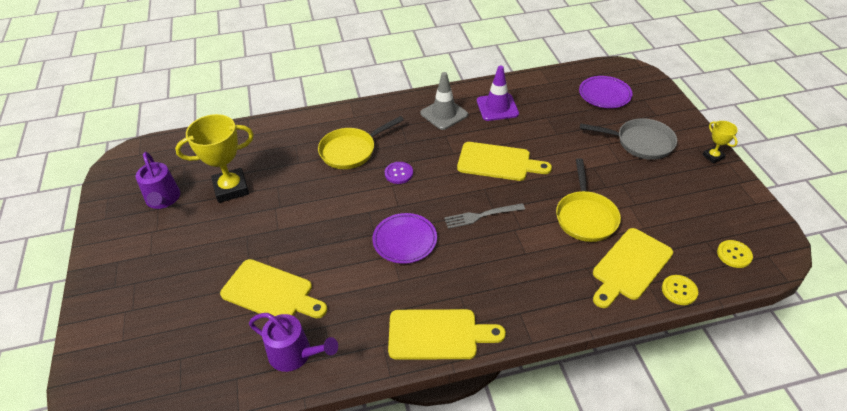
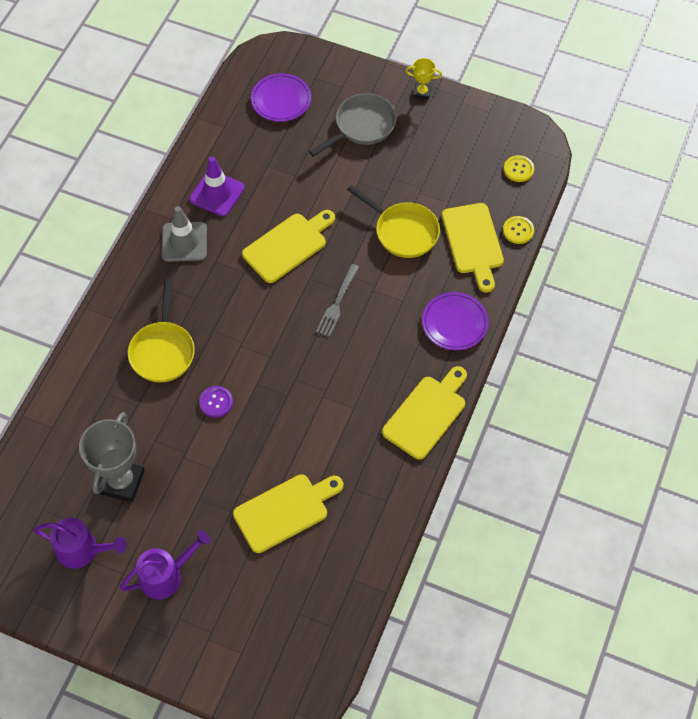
camera: 55 degrees left, 15 degrees up
(231, 188) = (121, 482): yellow trophy -> grey trophy
(295, 354) = (364, 525): purple watering can -> purple watering can (166, 575)
(398, 173) = (230, 331): purple button -> purple button (216, 402)
(405, 240) = (314, 377): purple plate -> purple plate (454, 323)

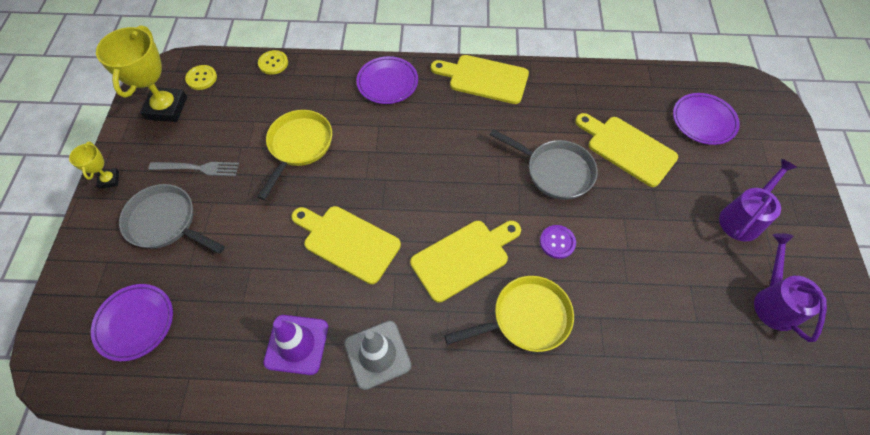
camera: 110 degrees left, 0 degrees up
(121, 482) = (687, 296): grey trophy -> none
(166, 575) = (743, 218): purple watering can -> purple watering can turned 90 degrees clockwise
(287, 432) = (555, 171): none -> grey pan
(287, 607) = (703, 121): none -> purple plate
(337, 303) = (402, 175): grey fork -> grey fork (199, 168)
(473, 242) = (296, 91): yellow cutting board -> yellow cutting board (463, 257)
(489, 139) = (166, 108): none -> yellow trophy

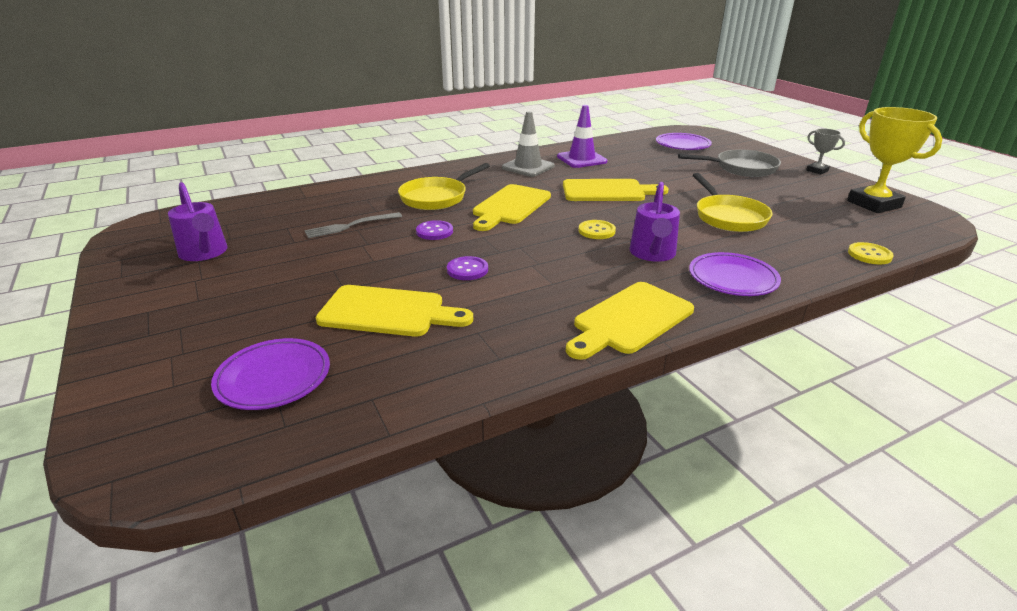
camera: 150 degrees right, 30 degrees down
(109, 180) = (817, 171): yellow trophy -> grey trophy
(199, 168) = (775, 189): grey fork -> grey fork (349, 226)
(201, 78) = (898, 226): yellow button -> yellow button (596, 231)
(484, 79) = (630, 320): yellow cutting board -> yellow cutting board turned 150 degrees clockwise
(555, 171) = (467, 270): grey pan -> purple button
(743, 218) = (225, 297): purple watering can -> purple watering can (652, 254)

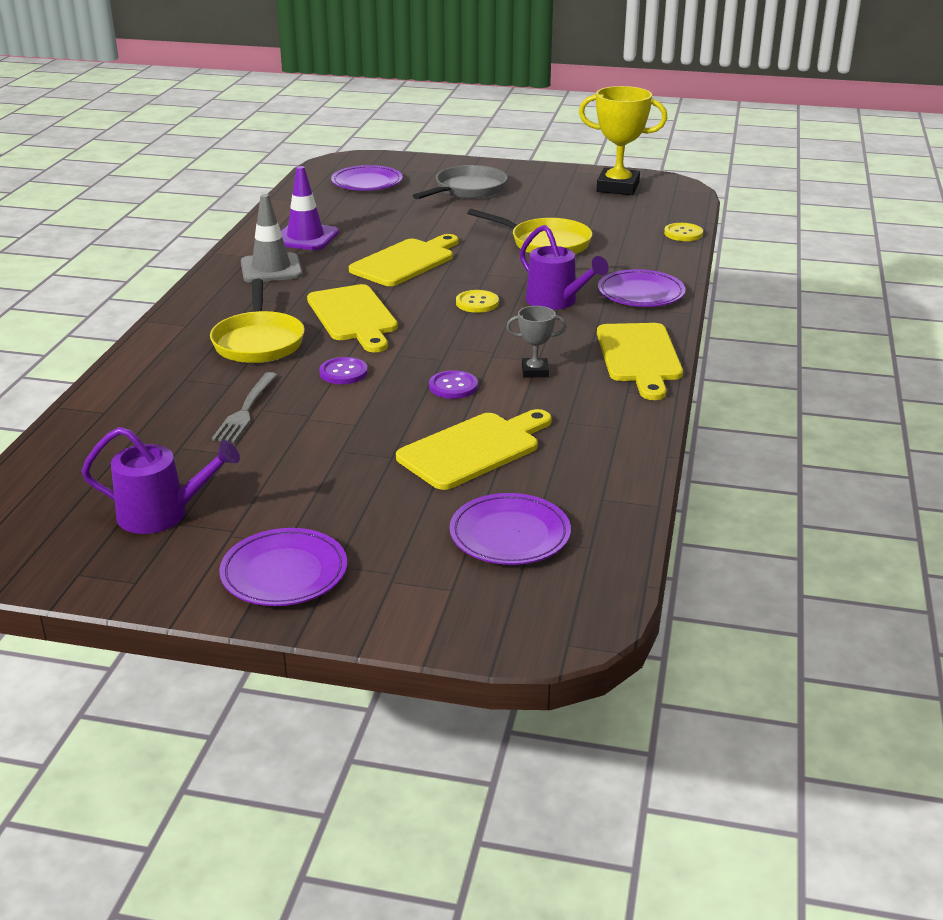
camera: 50 degrees left, 0 degrees up
(158, 314) = (284, 573): none -> purple plate
(817, 171) = (527, 169): grey trophy -> grey trophy (535, 371)

